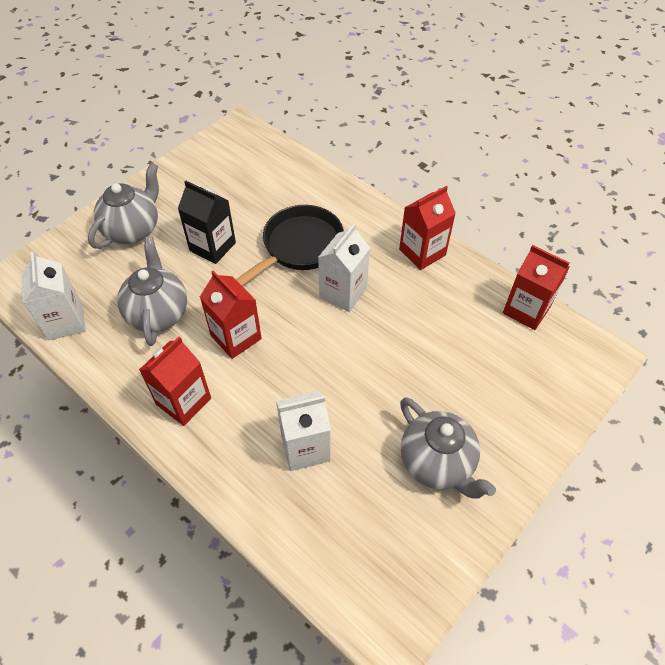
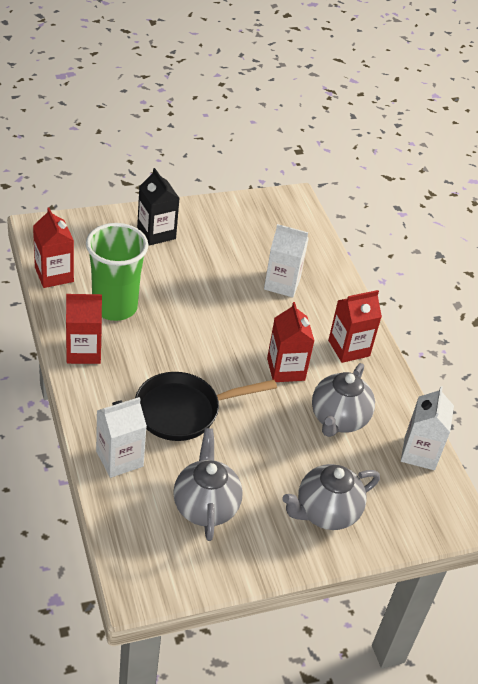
camera: 155 degrees left, 10 degrees down
(212, 246) = (259, 453): black carton -> black carton (156, 233)
(343, 293) = (178, 356): white carton -> white carton (119, 459)
(437, 463) = (206, 237): grey teapot -> grey teapot (205, 506)
(441, 309) = (115, 307): none -> green cup

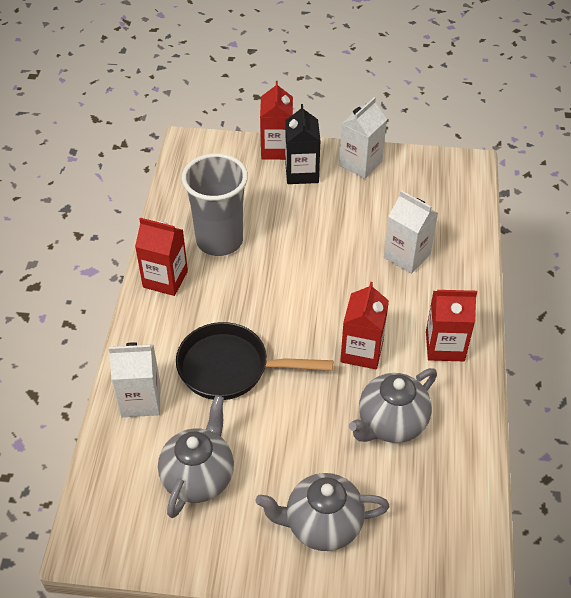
camera: 30 degrees right, 5 degrees up
(54, 275) = (178, 194): red carton -> red carton (277, 149)
(115, 307) = (219, 241): green cup -> grey cup
(419, 453) = (465, 489): white carton -> white carton (360, 163)

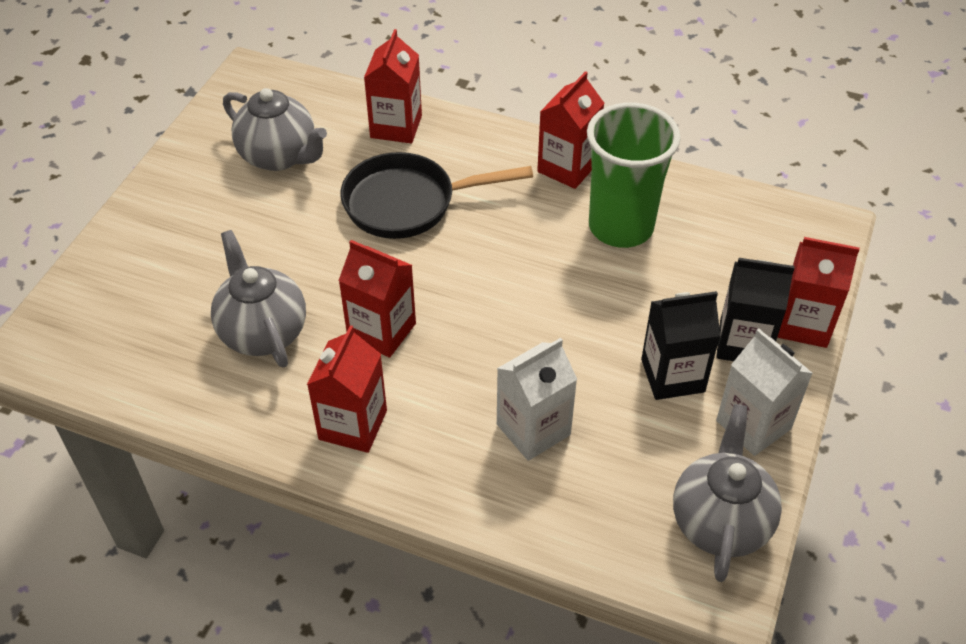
camera: 105 degrees right, 0 degrees up
(141, 400) = (396, 126): white carton -> red carton
(219, 241) = (621, 227): grey cup -> green cup
(230, 368) = (408, 203): black pan -> black pan turned 120 degrees counterclockwise
(322, 525) = (171, 240): grey teapot -> grey teapot (720, 521)
(339, 200) = (672, 375): none -> black carton

